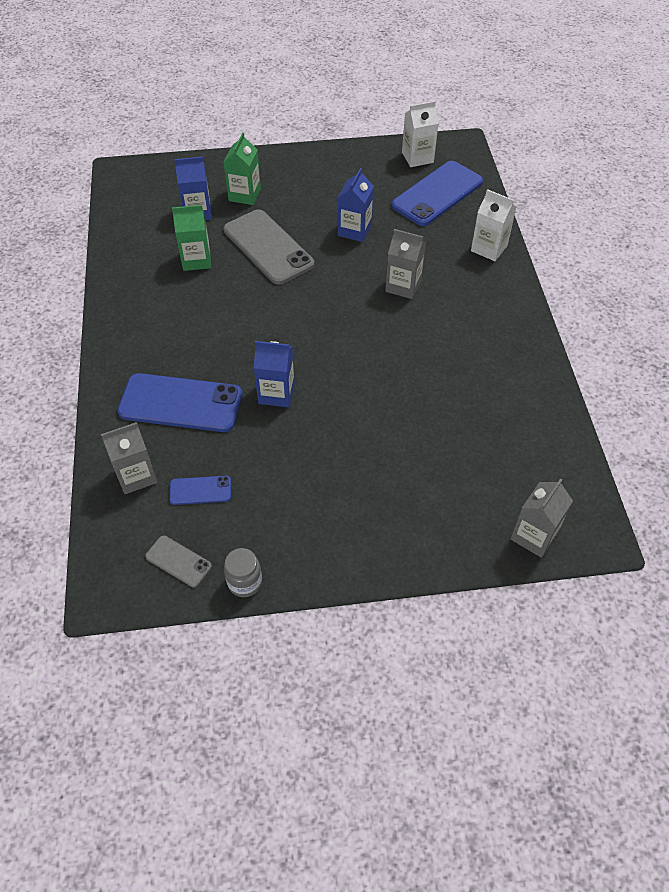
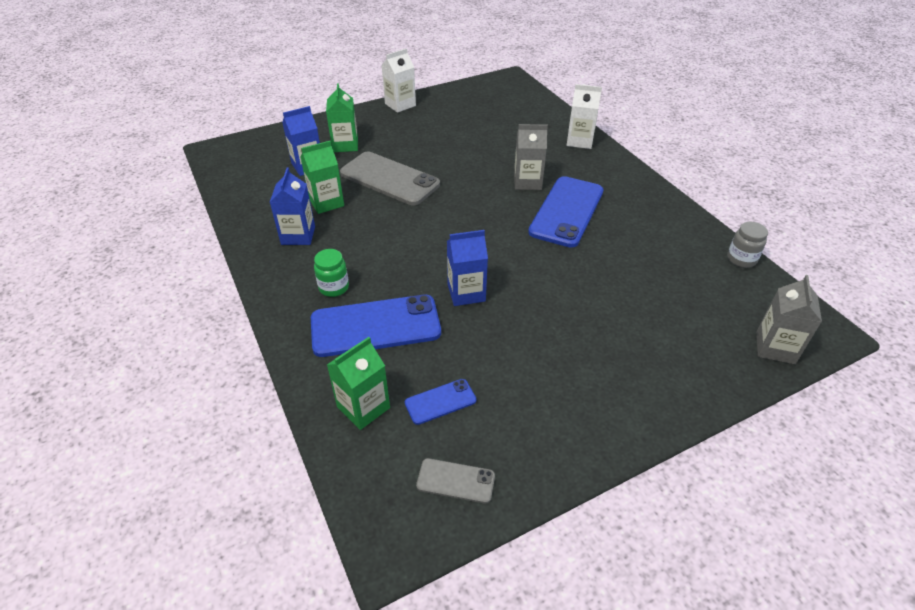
camera: 20 degrees left, 10 degrees down
(136, 475) = (363, 407): grey carton -> green carton
(163, 354) = (334, 287): none -> green jar
(245, 582) = (538, 479): grey jar -> grey jar (741, 259)
(354, 230) = (460, 151): blue carton -> blue carton (298, 235)
(417, 157) = (480, 92): white carton -> white carton (400, 105)
(437, 194) = (512, 113): blue phone -> blue phone (567, 211)

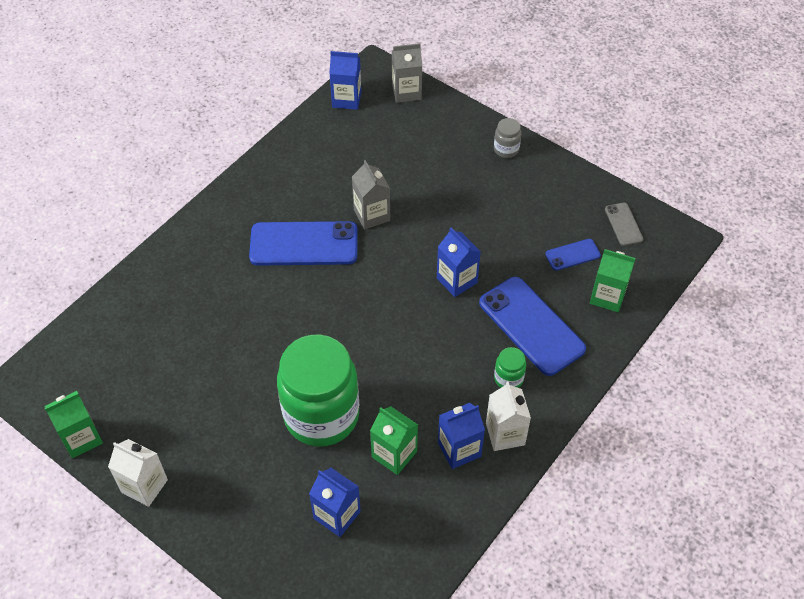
camera: 115 degrees left, 10 degrees up
(345, 145) = (273, 499): green carton -> green carton (81, 438)
(389, 179) = (321, 415): grey phone -> green jar
(440, 401) = (572, 255): blue phone -> blue phone turned 60 degrees counterclockwise
(527, 182) = (268, 289): grey carton -> grey carton (372, 215)
(579, 141) = (163, 267): white carton -> white carton (505, 434)
(741, 259) = (313, 118): grey jar -> grey jar (506, 149)
(769, 292) = (346, 99): none -> blue carton

